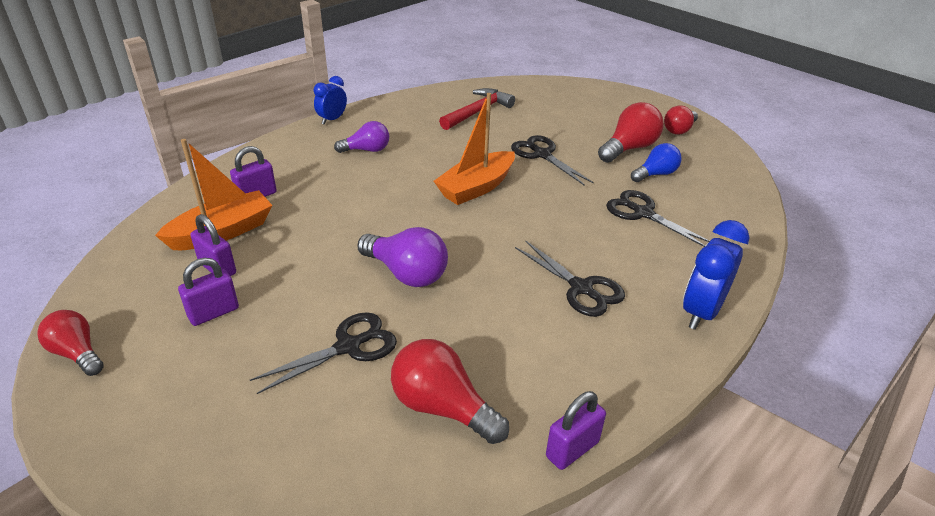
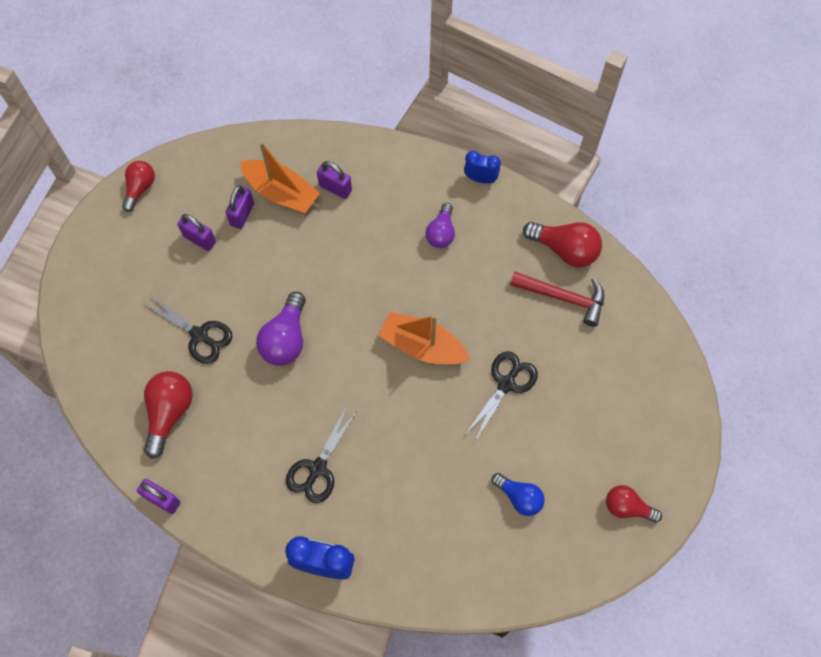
camera: 70 degrees right, 30 degrees up
(366, 150) = (441, 233): purple light bulb -> purple light bulb turned 45 degrees clockwise
(629, 148) = (559, 463): red light bulb -> red light bulb (565, 249)
(643, 213) = (444, 497): black scissors -> none

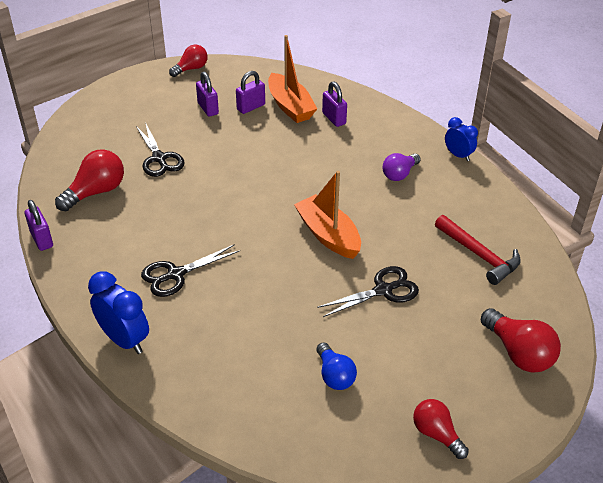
camera: 30 degrees right, 25 degrees down
(286, 339) = (221, 186): purple light bulb -> none
(565, 249) = (503, 225): red light bulb -> red light bulb (518, 353)

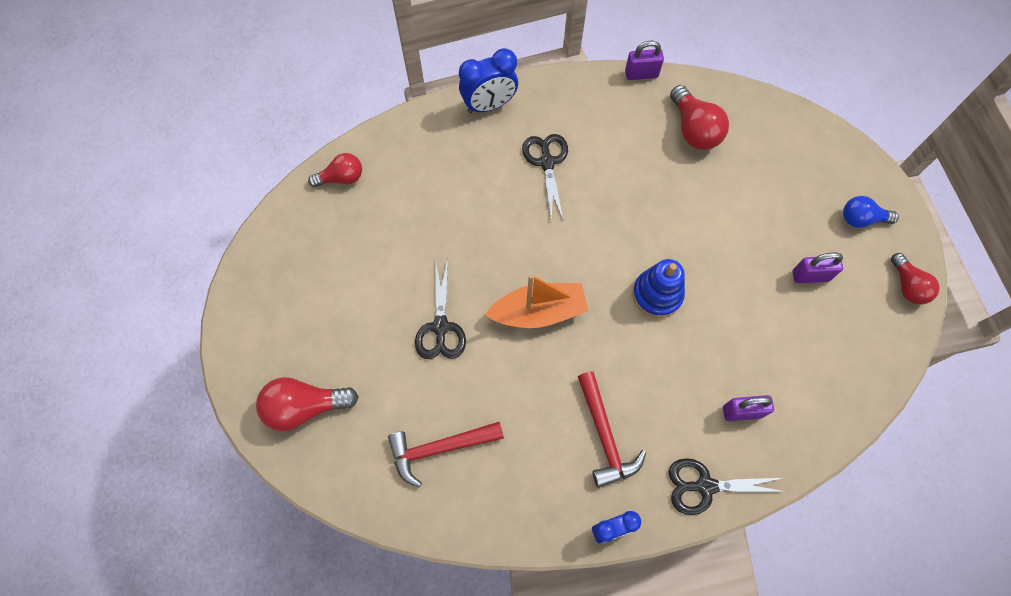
camera: 115 degrees right, 25 degrees up
(159, 158) = (729, 198): black scissors -> black scissors (705, 486)
(251, 107) = (798, 324): purple padlock -> none
(270, 176) = (657, 295): none -> blue stacking toy
(290, 106) = (785, 370): orange boat -> none
(334, 375) = (369, 241): blue light bulb -> blue light bulb (861, 219)
(399, 174) = (604, 436): purple light bulb -> red hammer
(436, 434) = (271, 290): red light bulb -> red light bulb (341, 178)

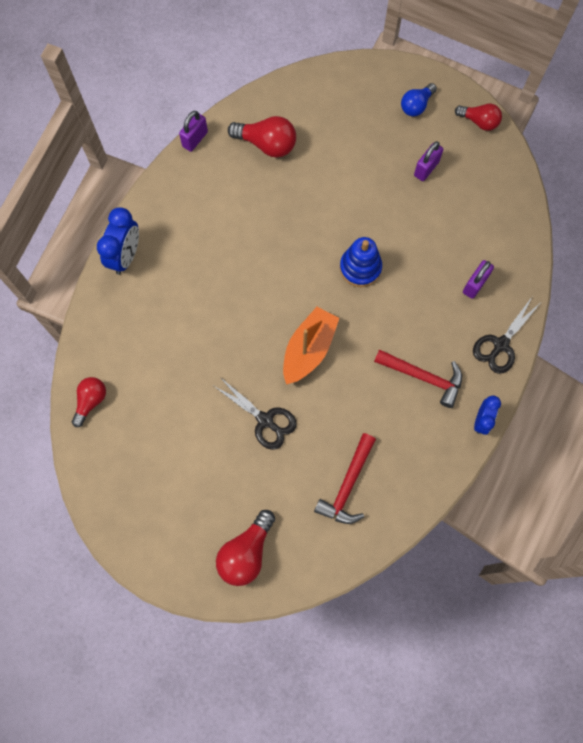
camera: 50 degrees left, 5 degrees up
(547, 162) = (206, 255): black scissors -> none

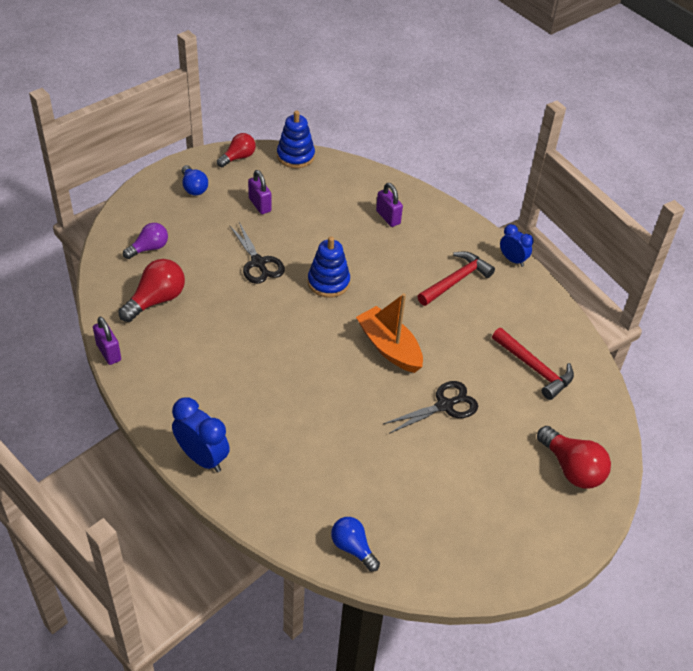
camera: 70 degrees left, 25 degrees down
(91, 401) = (353, 548): red light bulb -> blue light bulb
(322, 109) = (149, 248): none -> purple light bulb
(500, 345) = (451, 223): black scissors -> black scissors (258, 263)
(512, 168) = (295, 156): none -> blue stacking toy

